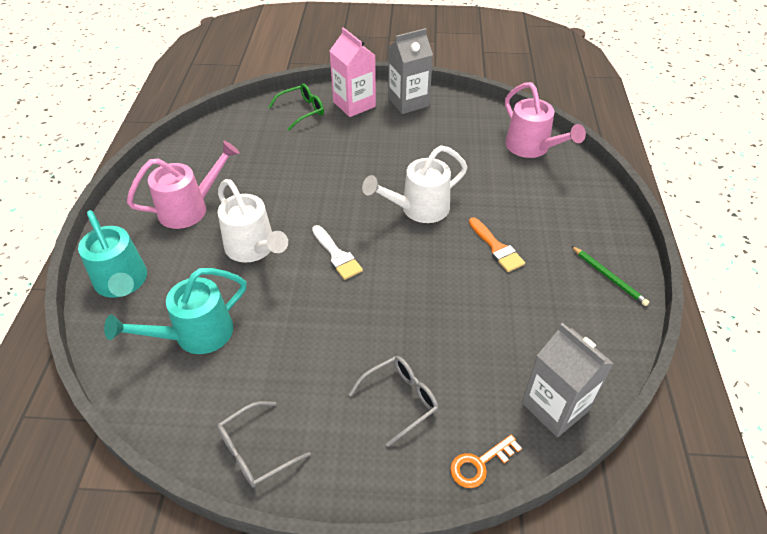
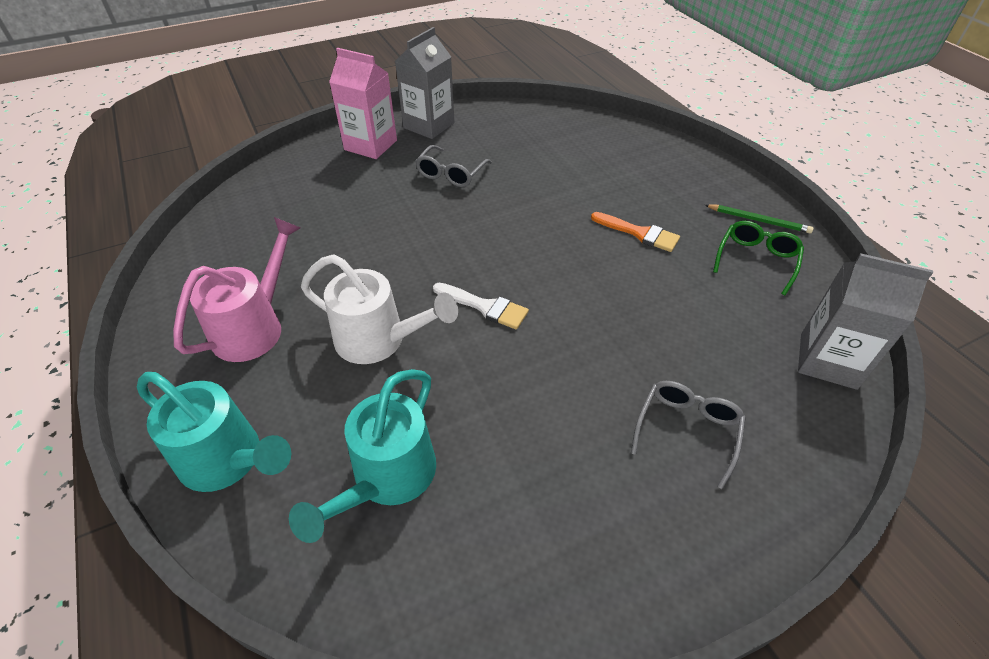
camera: 30 degrees left, 0 degrees up
(255, 451) = (584, 583): grey glasses -> grey glasses (451, 174)
(302, 111) = (314, 170): green glasses -> green glasses (756, 260)
(418, 209) = (530, 225): white watering can -> none
(480, 464) = (819, 455): orange key -> none
(532, 148) = (588, 131): pink watering can -> none

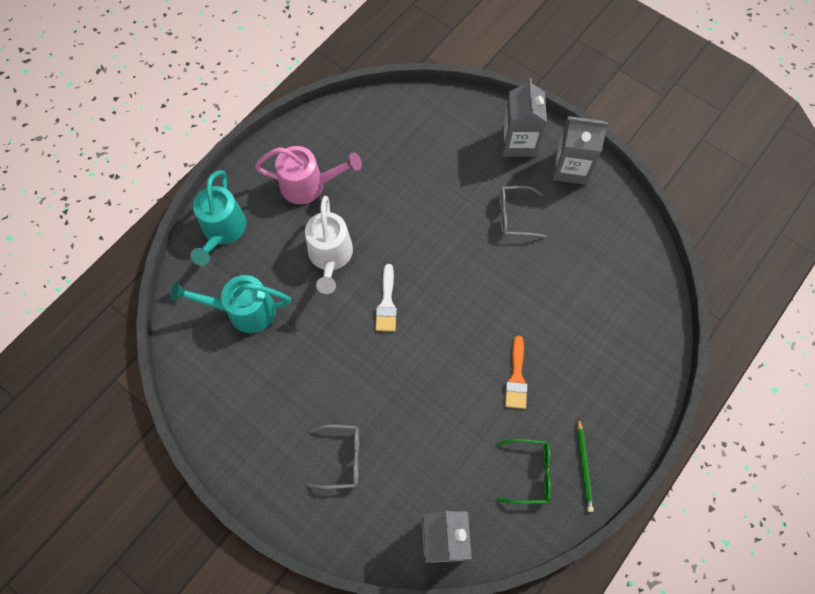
camera: 65 degrees right, 20 degrees up
(370, 145) = (518, 142): pink carton -> grey carton

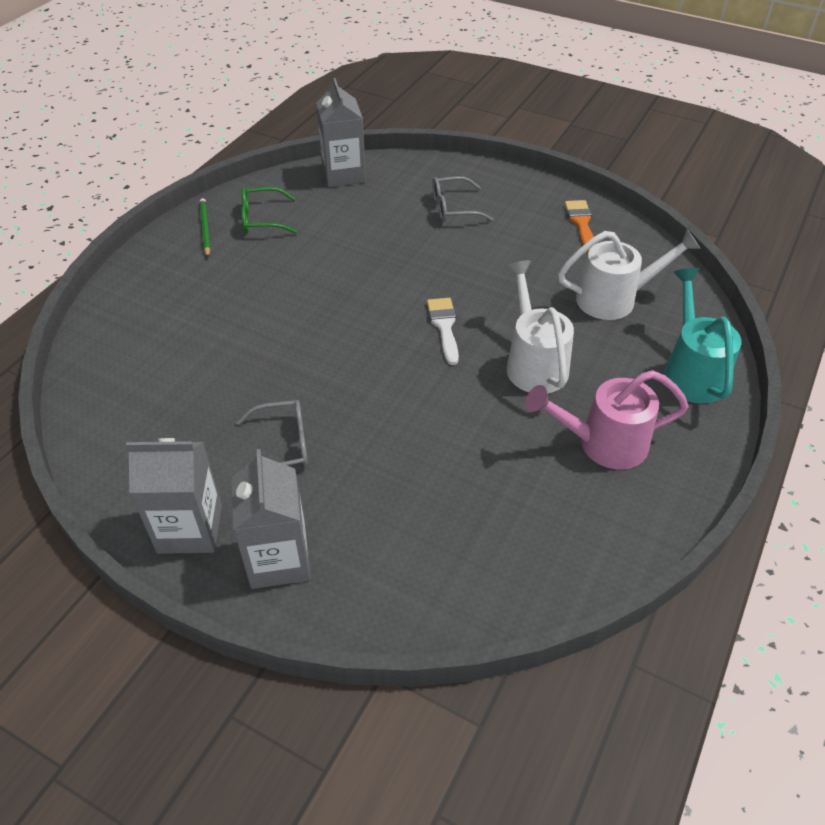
camera: 170 degrees right, 20 degrees down
(243, 310) = (615, 299): turquoise watering can -> white watering can
(516, 378) = (277, 282): orange brush -> orange brush (581, 223)

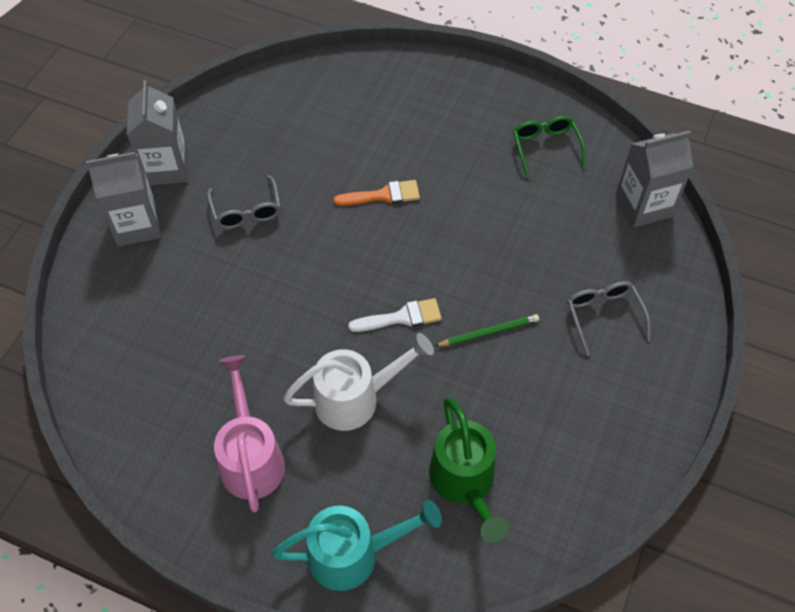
camera: 85 degrees right, 10 degrees up
(205, 229) = (520, 107): green pencil -> green pencil (489, 332)
(581, 223) = (603, 453): orange brush -> orange brush (383, 195)
(615, 299) = (465, 483): white watering can -> green watering can

